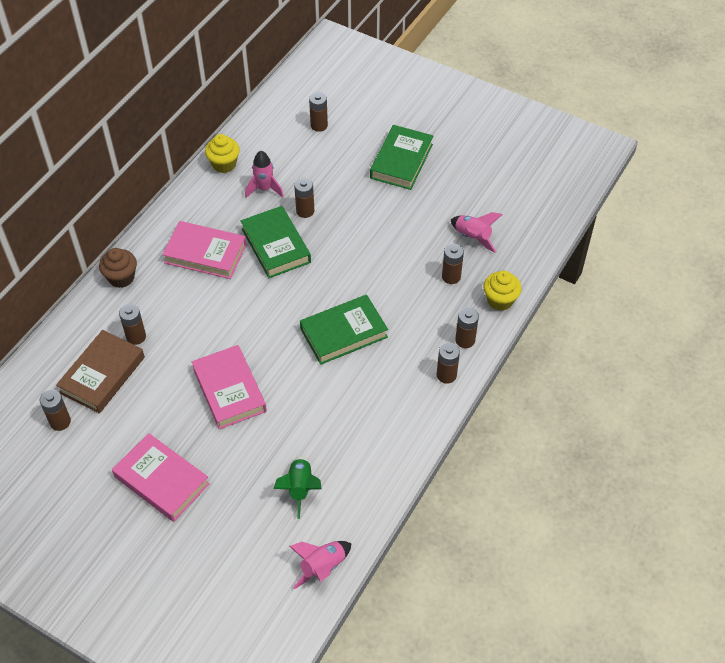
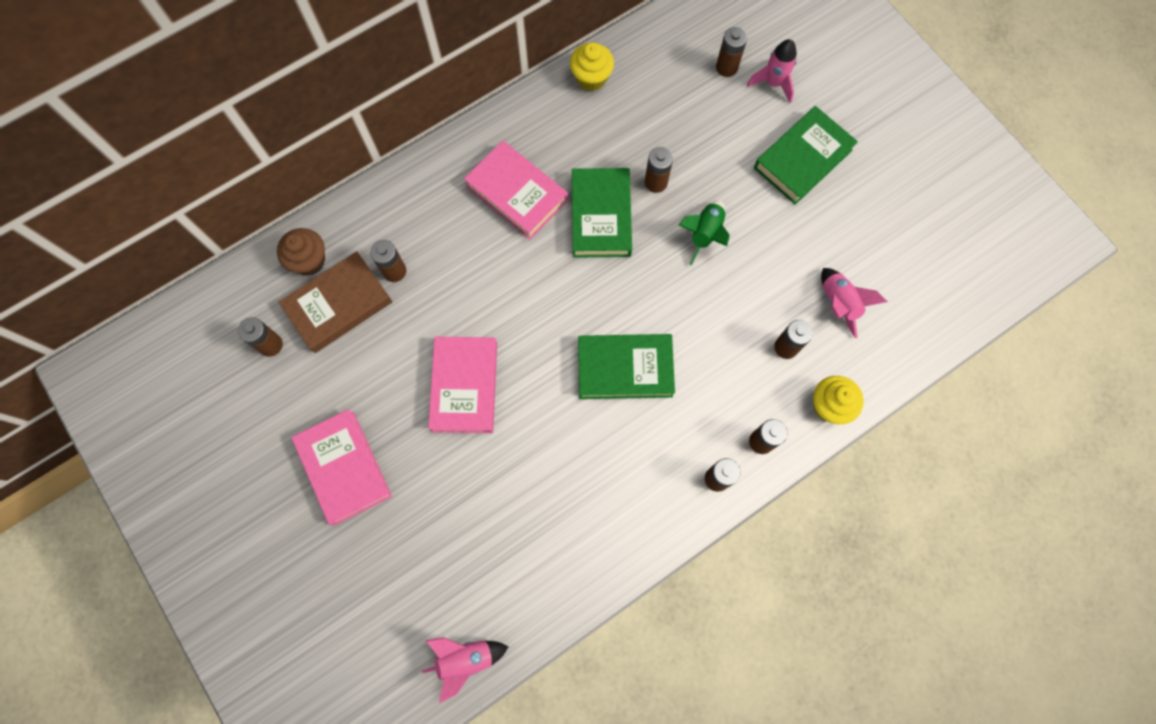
camera: 25 degrees right, 20 degrees up
(121, 277) = (411, 186): brown cupcake -> brown cupcake (309, 260)
(264, 189) = (622, 132): pink rocket -> pink rocket (773, 83)
(300, 488) = (485, 548): green rocket -> green rocket (705, 234)

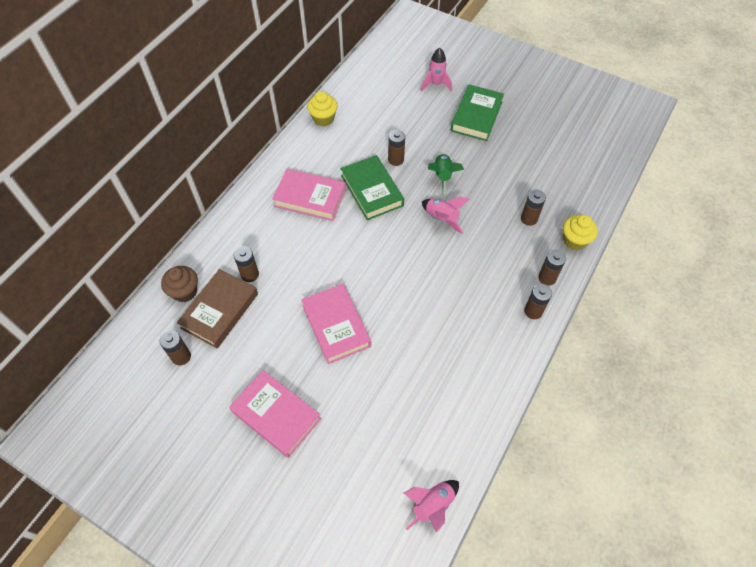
camera: 25 degrees left, 15 degrees down
(625, 368) = (437, 271): green book -> none
(726, 67) = (403, 85): brown battery -> none
(838, 304) = (545, 183): pink rocket -> pink rocket (442, 219)

